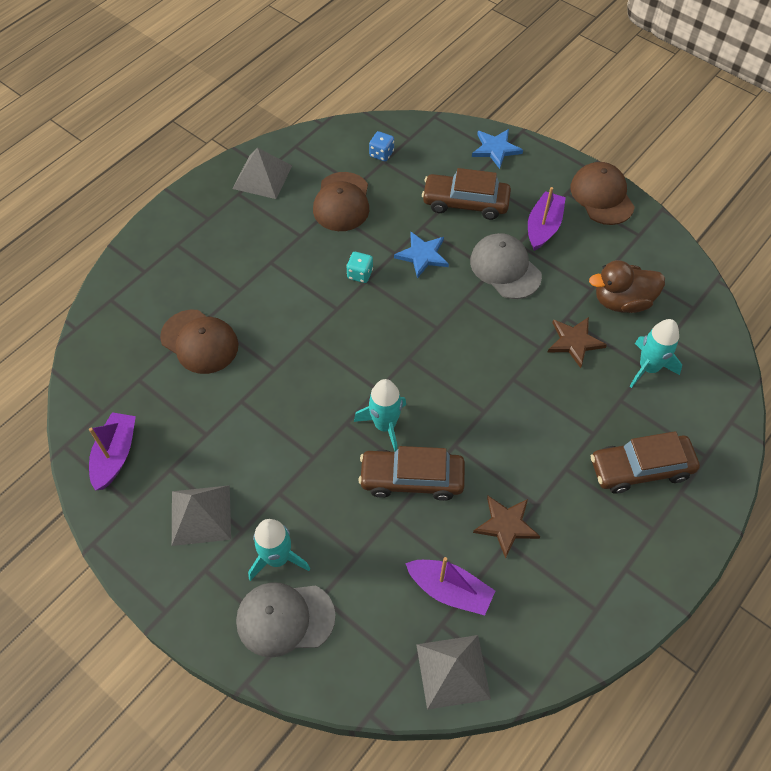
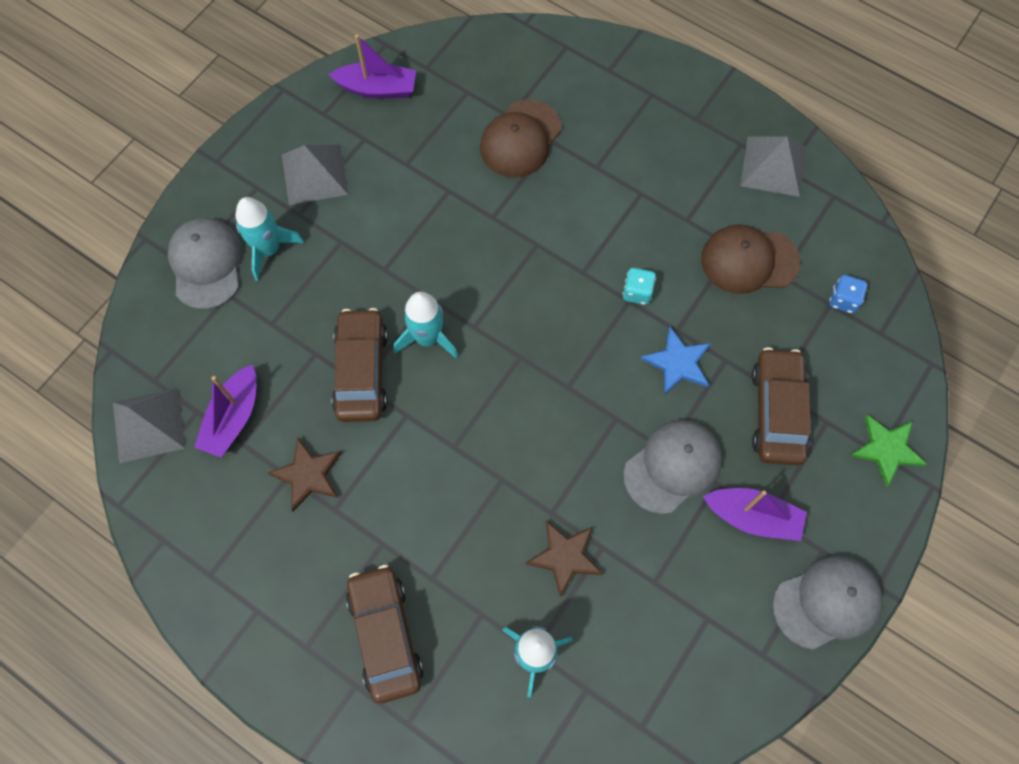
camera: 85 degrees right, 10 degrees up
(495, 149) = (886, 449): blue star -> green star
(602, 196) = (827, 602): brown cap -> grey cap
(622, 301) = (639, 623): brown duck -> none

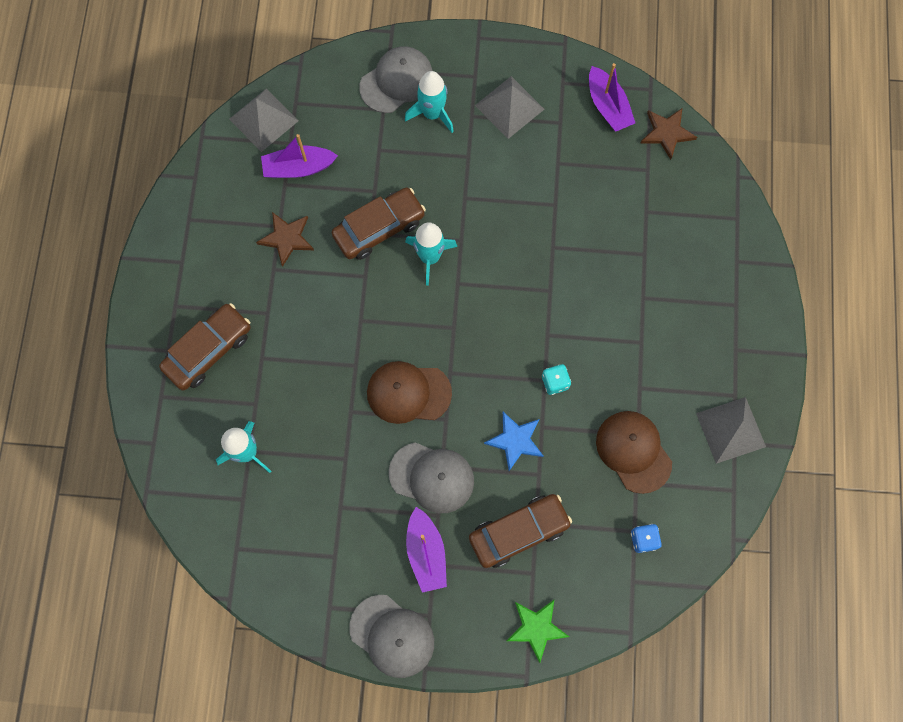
camera: 60 degrees right, 5 degrees up
(520, 139) = (631, 230): brown cap -> brown cap (408, 393)
(565, 556) = (324, 437): brown star -> brown star (667, 133)

